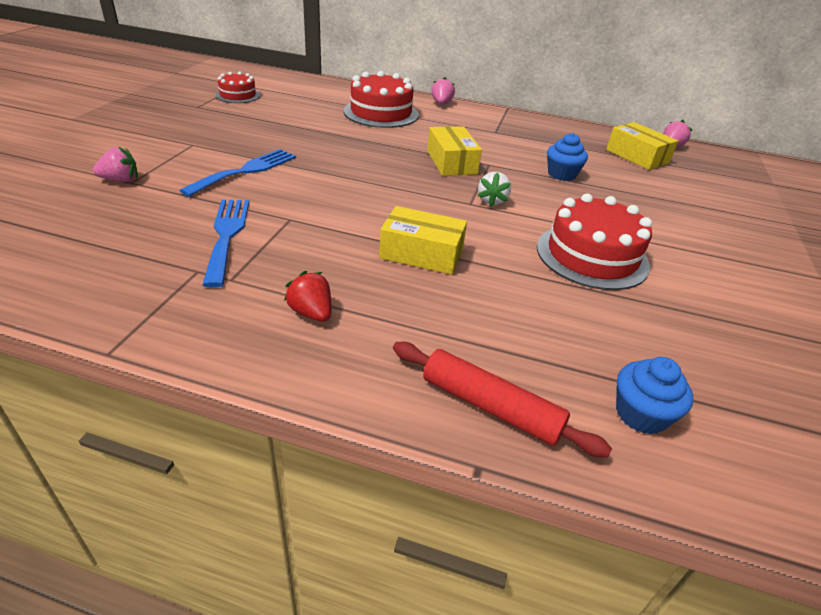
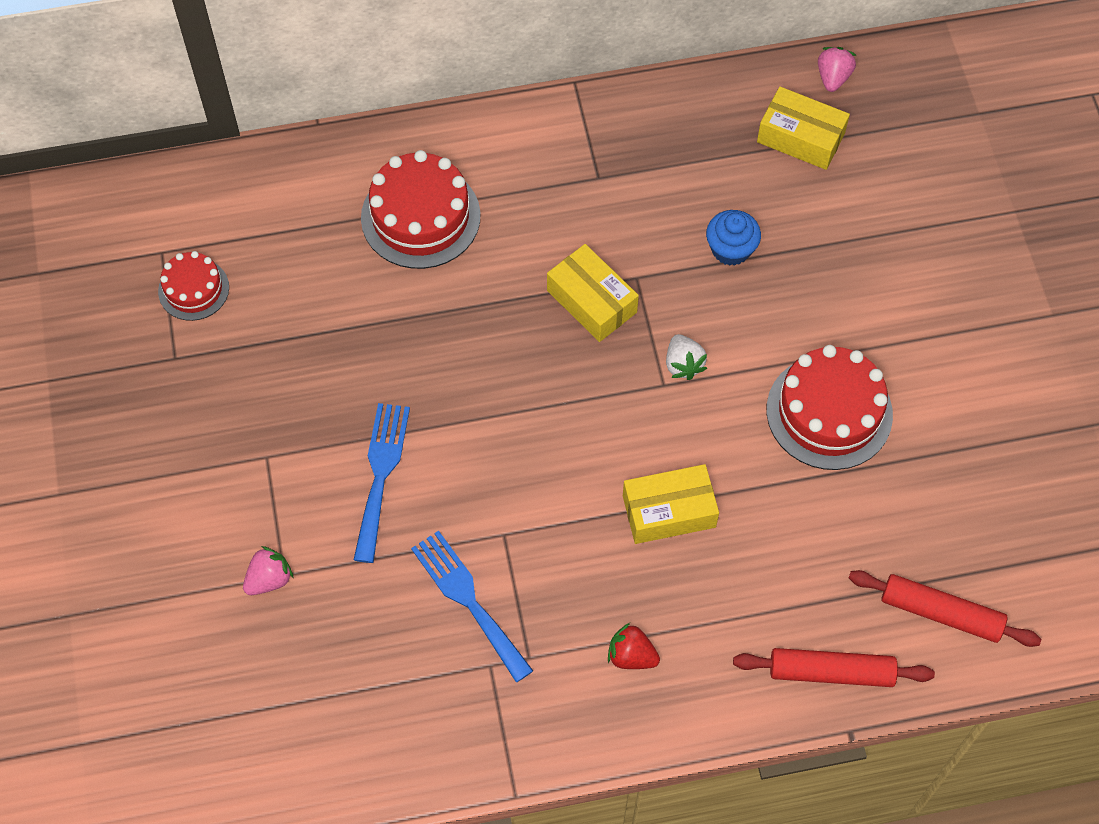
camera: 25 degrees left, 25 degrees up
(441, 103) = (479, 129): pink strawberry -> none
(641, 414) = (941, 613): blue cupcake -> red rolling pin

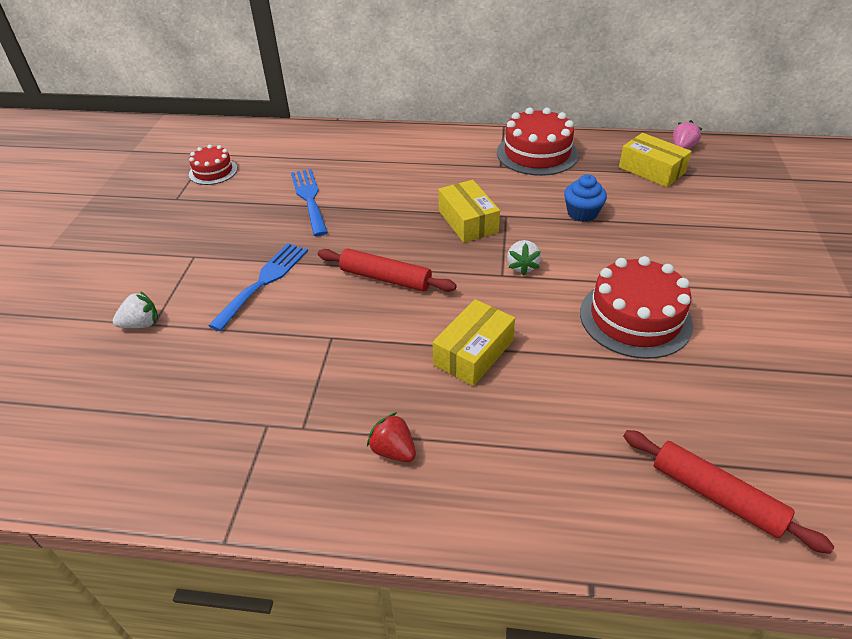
camera: 20 degrees right, 20 degrees down
(269, 579) = (141, 324): pink strawberry -> white strawberry
(420, 217) = (374, 164): red cake -> red cake (537, 153)
(468, 600) = (278, 373): blue fork -> blue fork (309, 198)
(669, 511) = (473, 352): yellow box -> yellow box turned 60 degrees counterclockwise
(831, 672) = (585, 518): red rolling pin -> red rolling pin (385, 278)

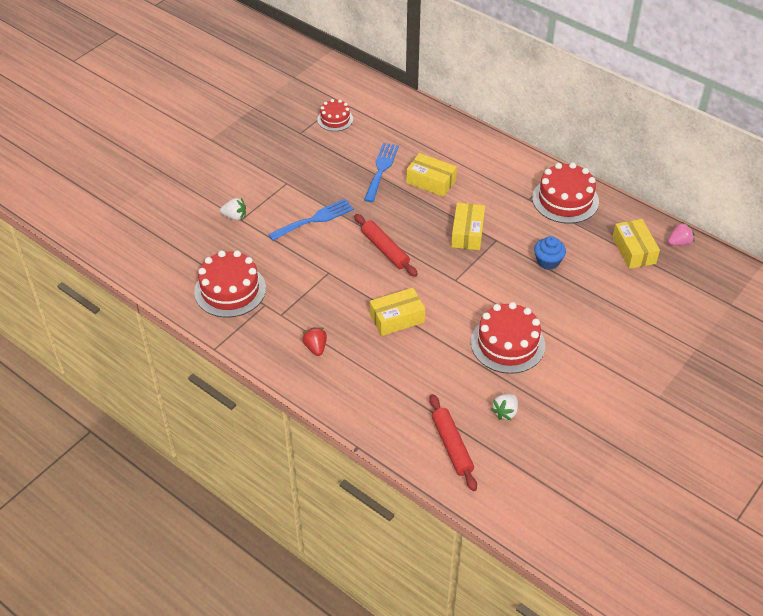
camera: 30 degrees right, 5 degrees up
(195, 429) = (230, 290): none -> red cake
(379, 189) = (431, 181): none -> yellow box
(522, 266) = (472, 280): white strawberry -> white strawberry (505, 412)

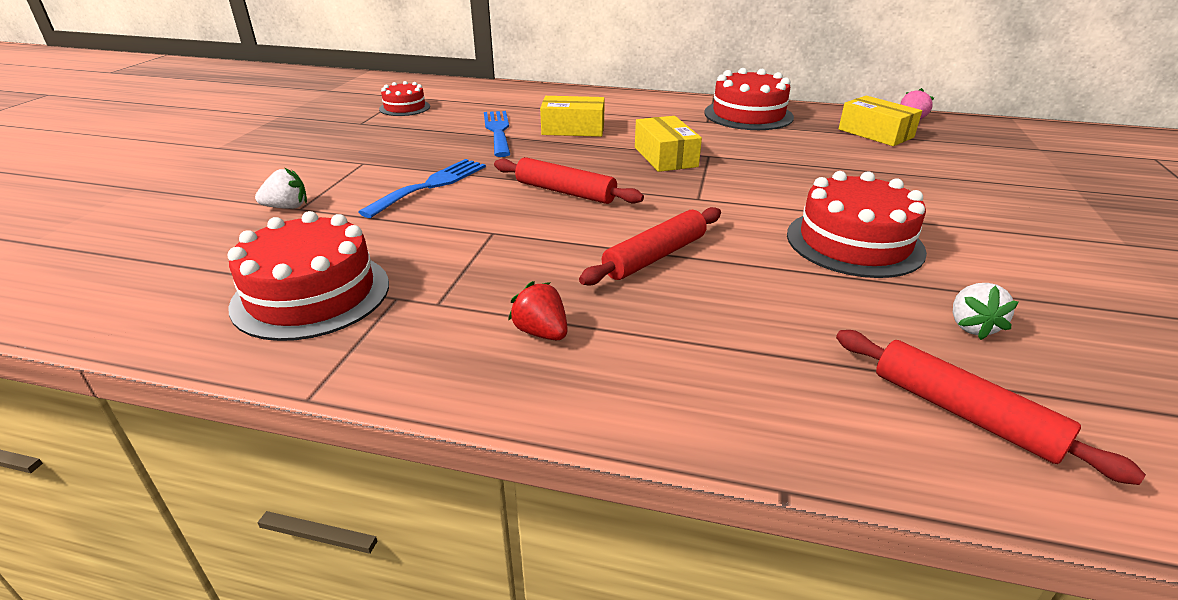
camera: 25 degrees left, 15 degrees down
(397, 318) = (655, 256): yellow box -> red rolling pin
(548, 261) = (795, 159): blue cupcake -> none

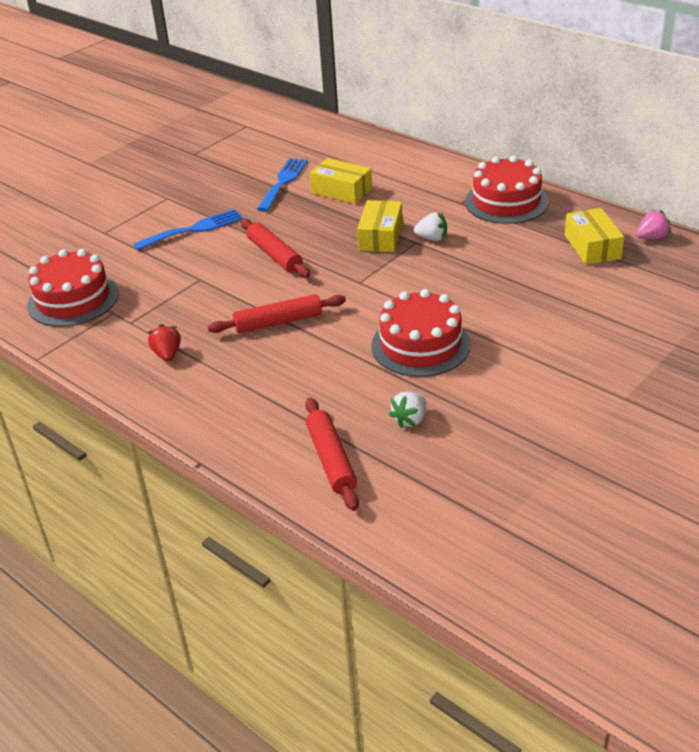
camera: 30 degrees right, 5 degrees up
(287, 207) = (98, 230): white strawberry -> white strawberry (432, 238)
(404, 108) = (237, 141): red cake -> none

